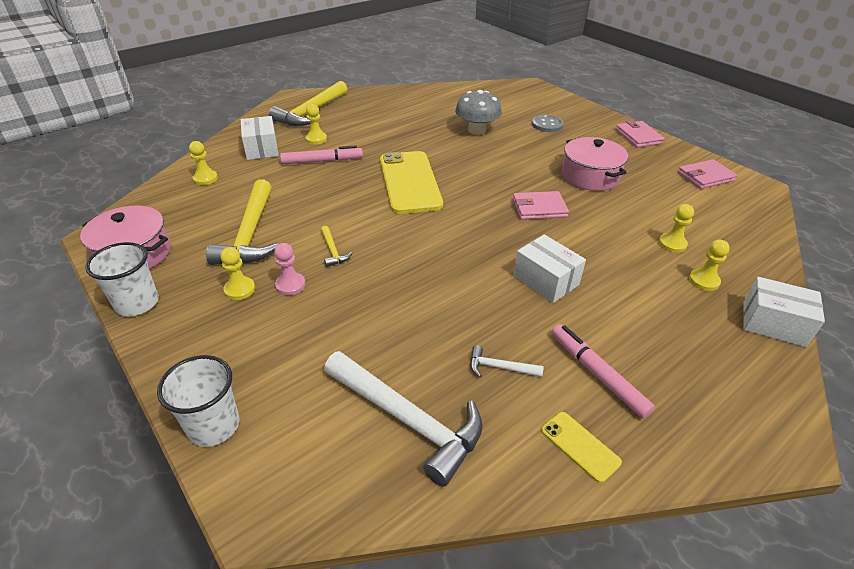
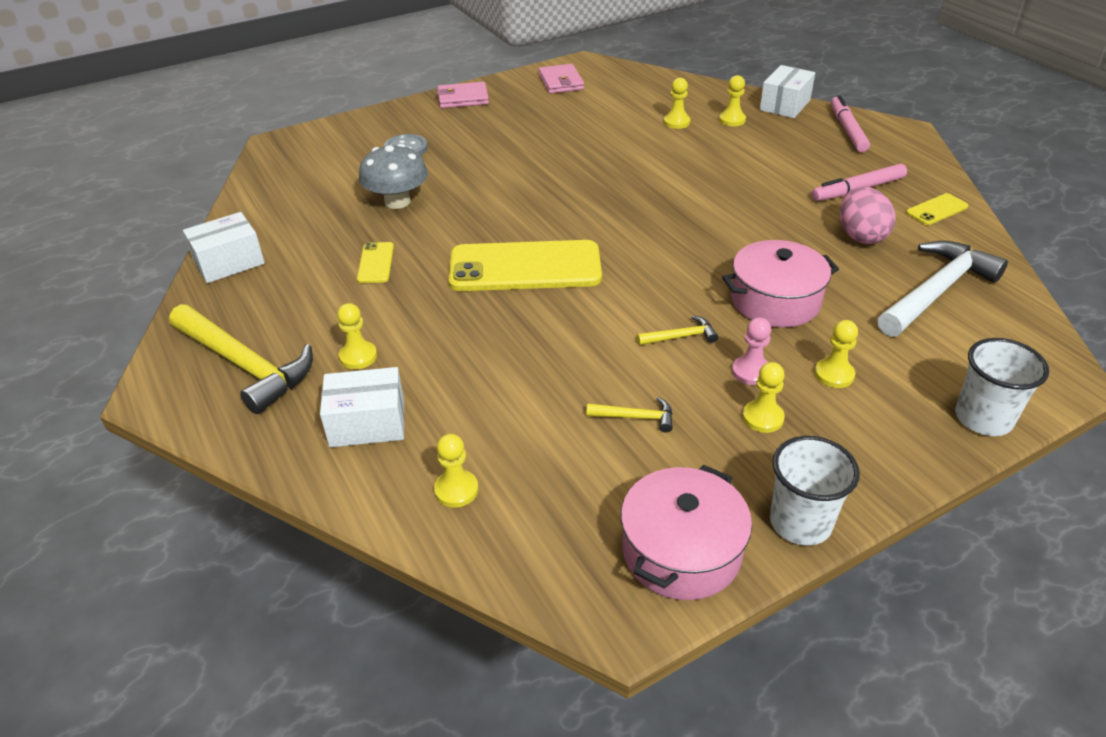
camera: 80 degrees left, 0 degrees up
(250, 234) = (635, 417): yellow hammer -> yellow hammer, size x0.44
(283, 331) = (834, 374): none -> yellow pawn
(322, 161) = (438, 349): pink marker -> pink marker (847, 130)
(405, 132) = (376, 263): none -> yellow phone
(500, 367) = (860, 236): white hammer -> pink egg
(539, 208) = (604, 181): pink wallet -> none
(546, 280) = (734, 196): white box -> white box (229, 262)
(590, 176) = (543, 141): pink pot -> pink pot (775, 301)

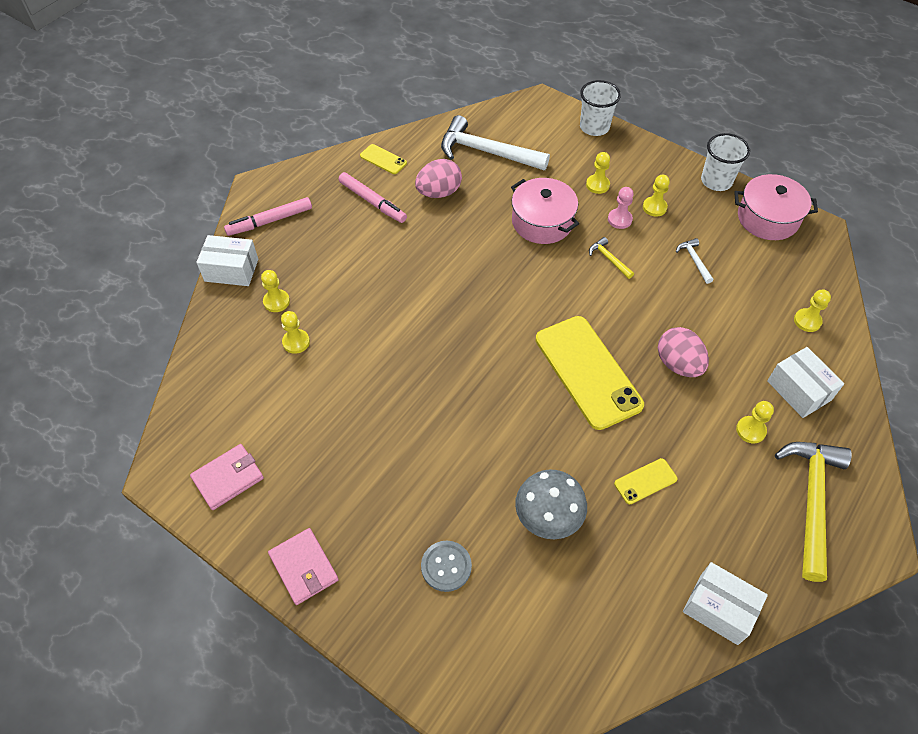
camera: 115 degrees left, 15 degrees up
(484, 335) = (678, 364): none -> pink egg
(635, 417) = (694, 260): yellow hammer -> white hammer

